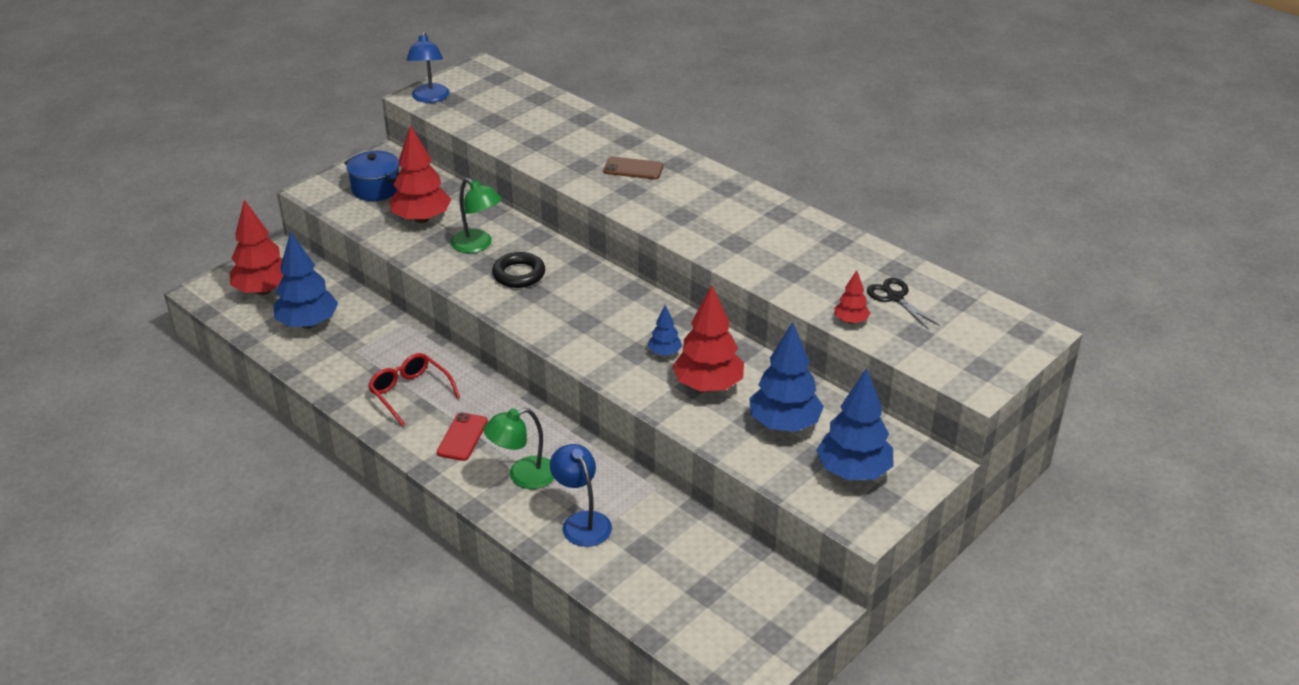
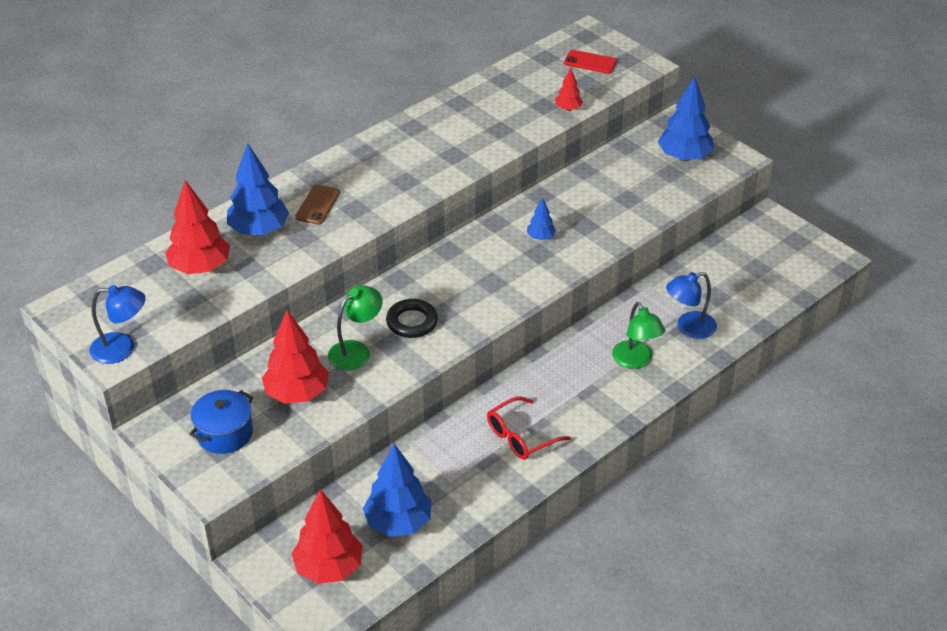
camera: 85 degrees left, 5 degrees up
(462, 437) = (585, 399): red phone -> red phone (590, 62)
(708, 385) = (585, 217): red tree -> red tree (200, 268)
(784, 424) = (632, 183): blue tree -> blue tree (259, 230)
(895, 297) = (540, 85): black scissors -> none

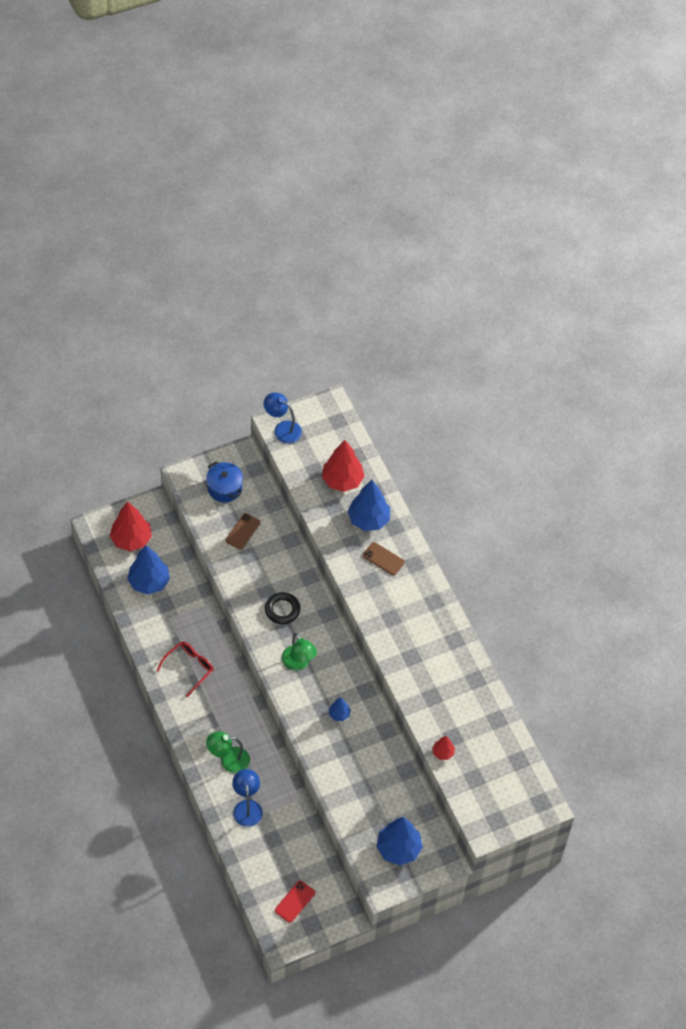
camera: 105 degrees right, 15 degrees up
(122, 348) = (282, 429): blue lamp -> blue lamp turned 105 degrees clockwise
(297, 393) = (243, 531): red tree -> brown phone
(356, 351) = (268, 572): green lamp -> green lamp (298, 663)
(520, 436) = (189, 668): red glasses -> red glasses turned 60 degrees clockwise
(590, 62) = (501, 791): red phone -> red phone (295, 901)

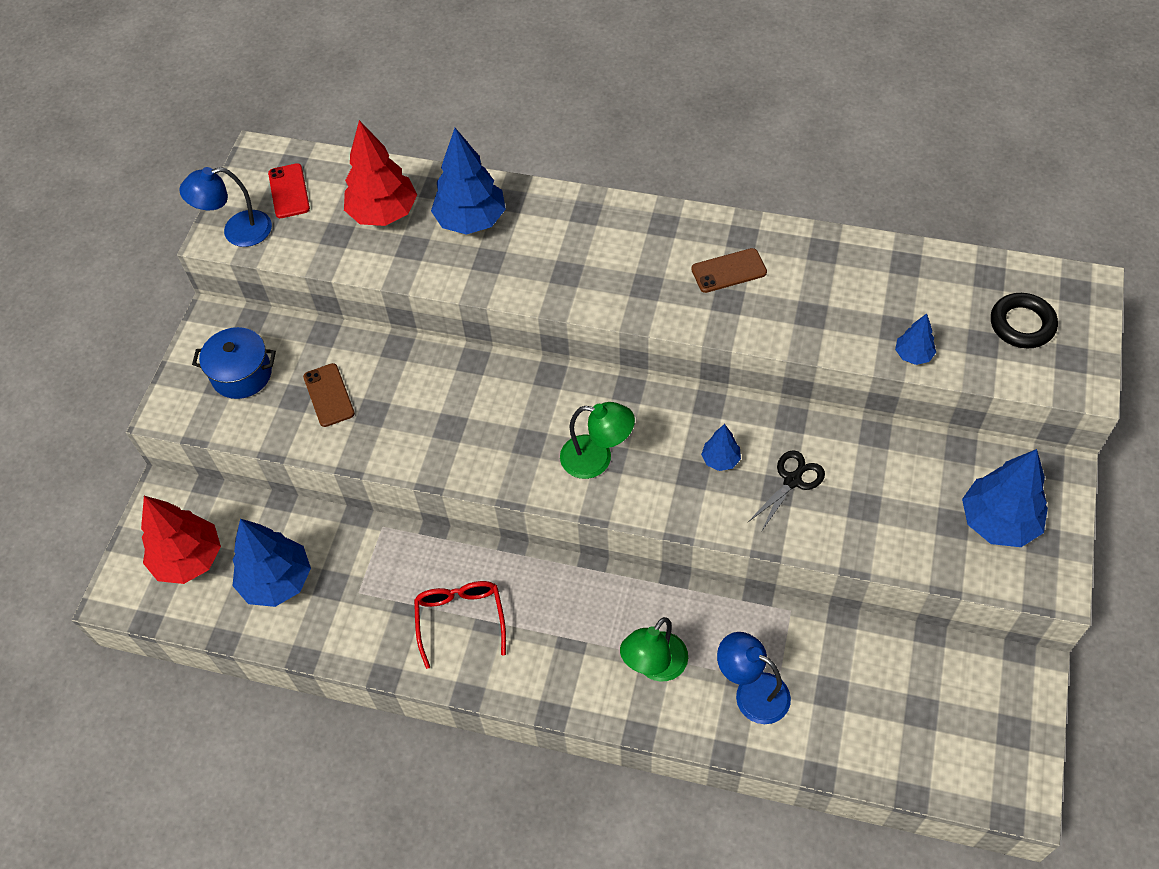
camera: 45 degrees left, 0 degrees up
(282, 610) = (495, 425): black ring -> black ring (1022, 324)
(295, 901) = (959, 729): red phone -> red phone (289, 191)
(352, 750) = (792, 480): none -> black scissors
(383, 559) = (546, 240): brown phone -> brown phone (729, 271)
(443, 752) = (913, 355): red tree -> blue tree

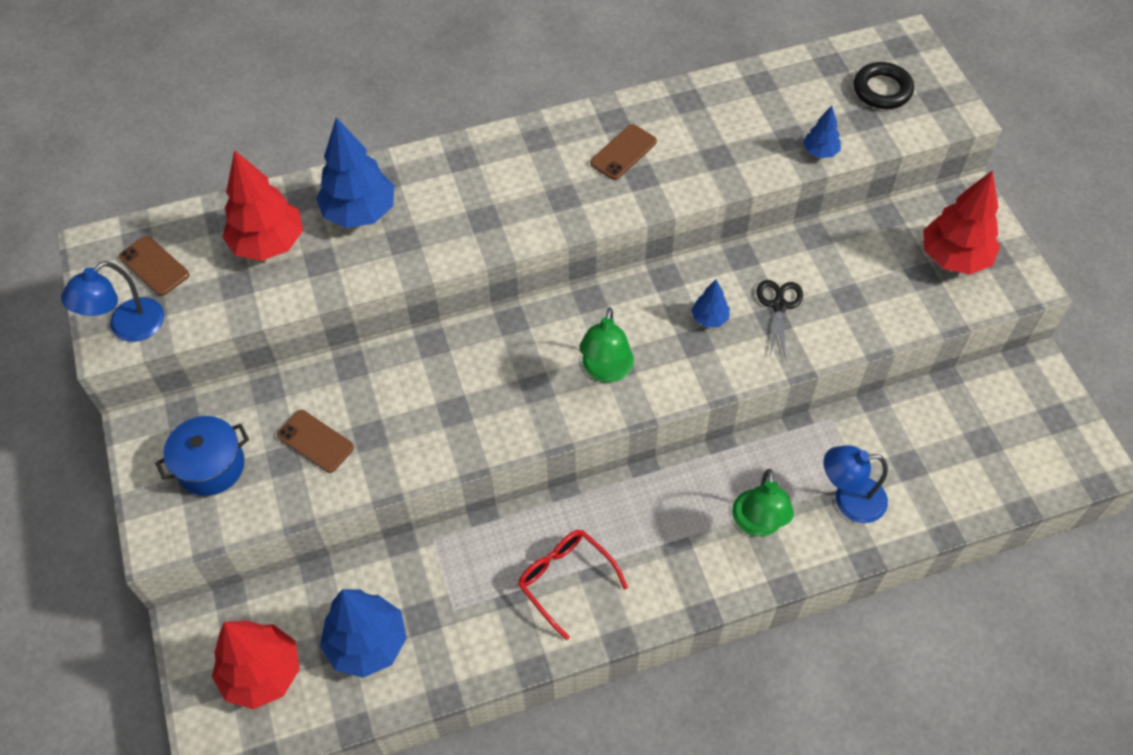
camera: 35 degrees left, 0 degrees up
(289, 191) = (154, 266): red phone -> brown phone
(597, 459) = (606, 371): green lamp -> green lamp turned 120 degrees clockwise
(998, 522) = (954, 258): blue tree -> red tree

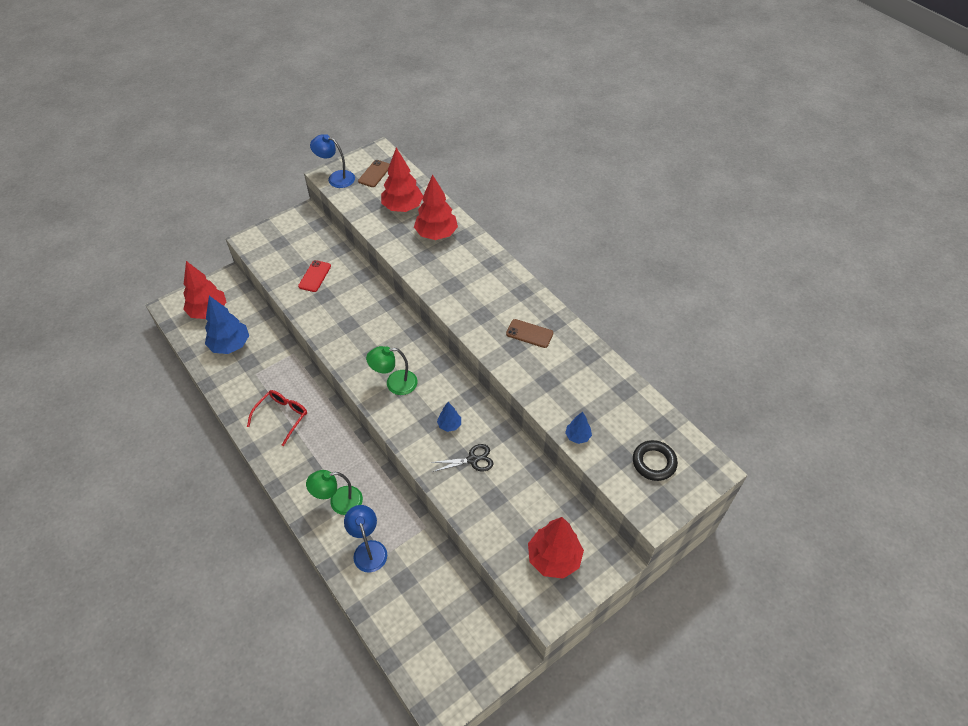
camera: 70 degrees right, 5 degrees down
(211, 466) = (291, 244): blue pot -> none
(315, 441) = (315, 276): brown phone -> red phone
(360, 213) = (436, 234): blue tree -> red tree

